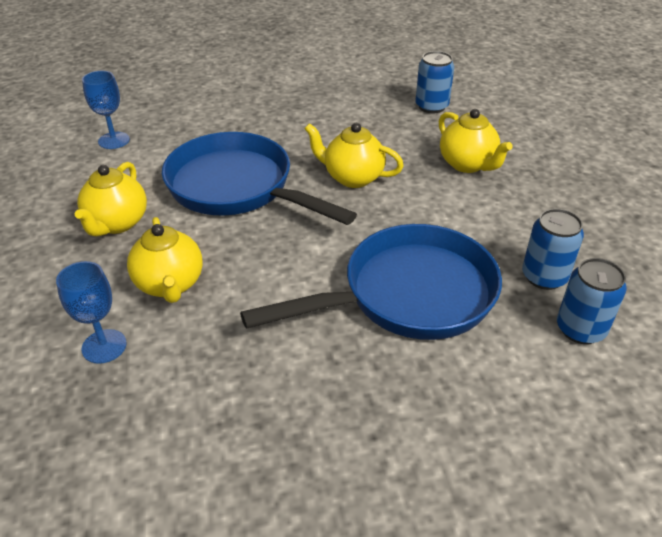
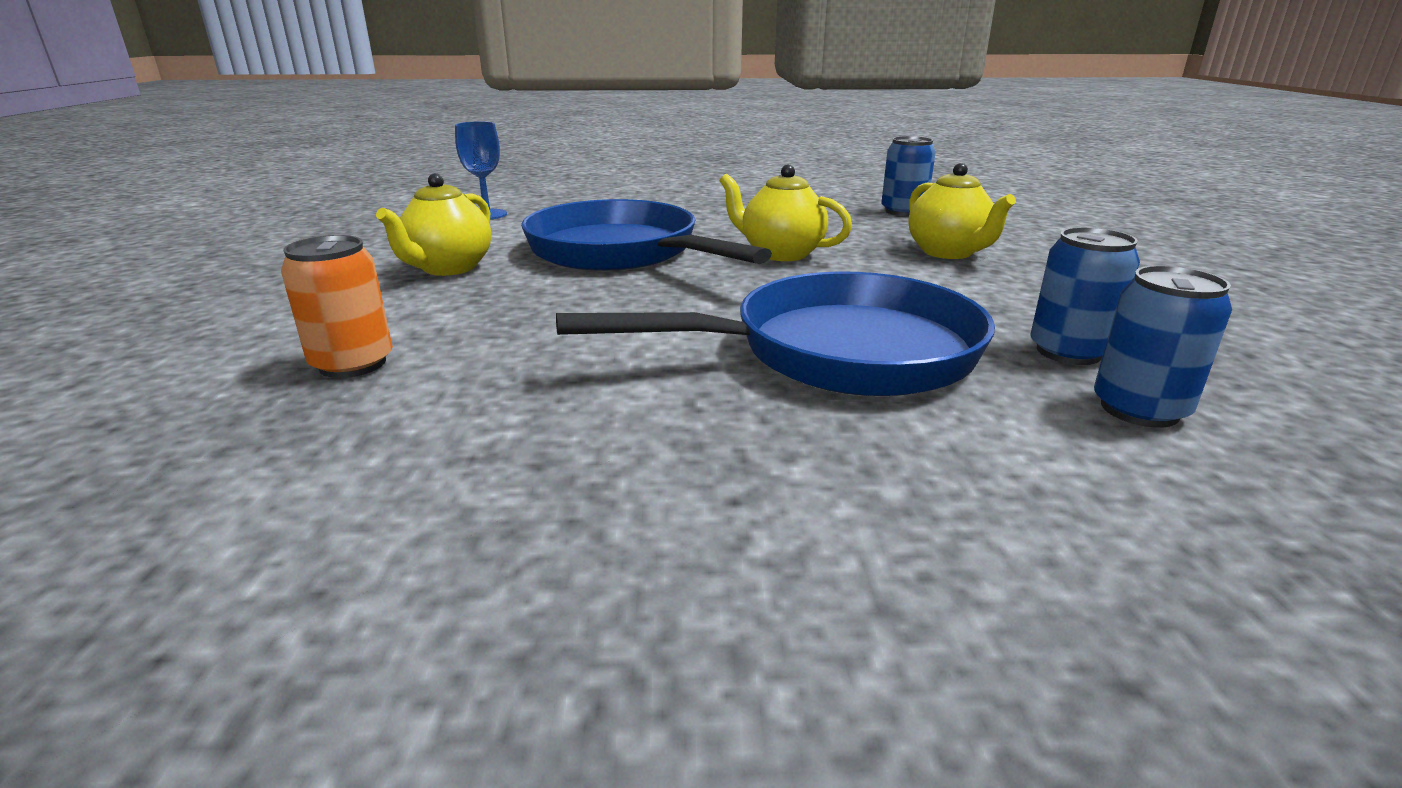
camera: 10 degrees right, 15 degrees down
(104, 346) = (353, 364): blue goblet -> orange can
(170, 285) = (484, 319): yellow teapot -> none

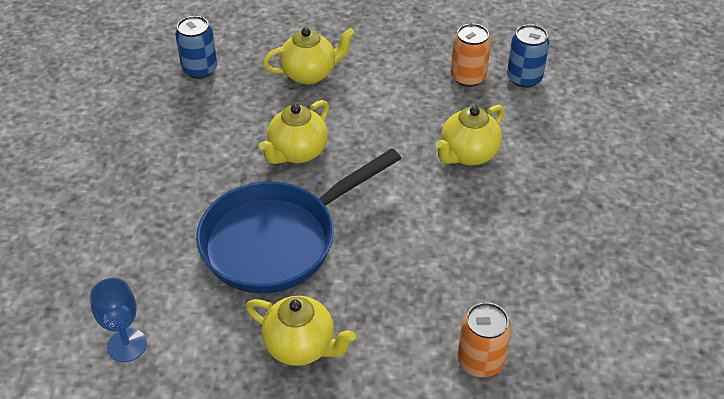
camera: 85 degrees left, 20 degrees up
(837, 353) = (468, 154): blue pan -> yellow teapot
(1068, 352) = (468, 77): blue can -> orange can

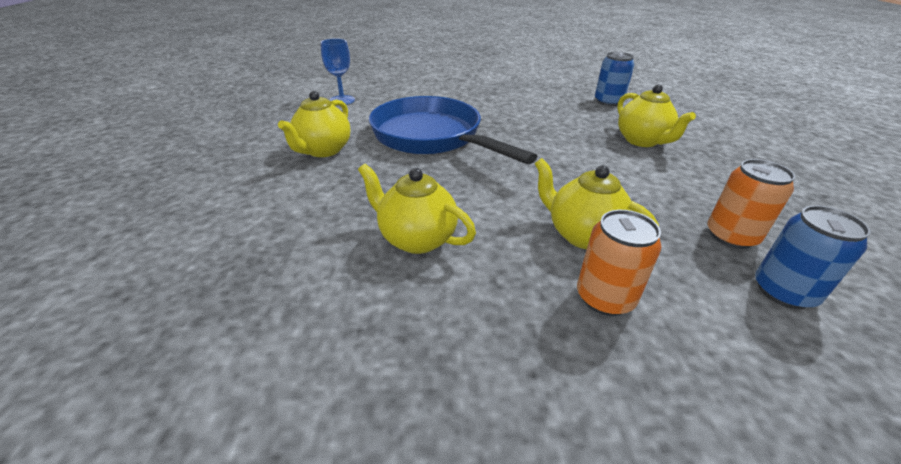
camera: 85 degrees right, 10 degrees down
(297, 152) = (535, 140): yellow teapot -> yellow teapot (416, 239)
(480, 361) = (272, 240): orange can -> orange can (605, 298)

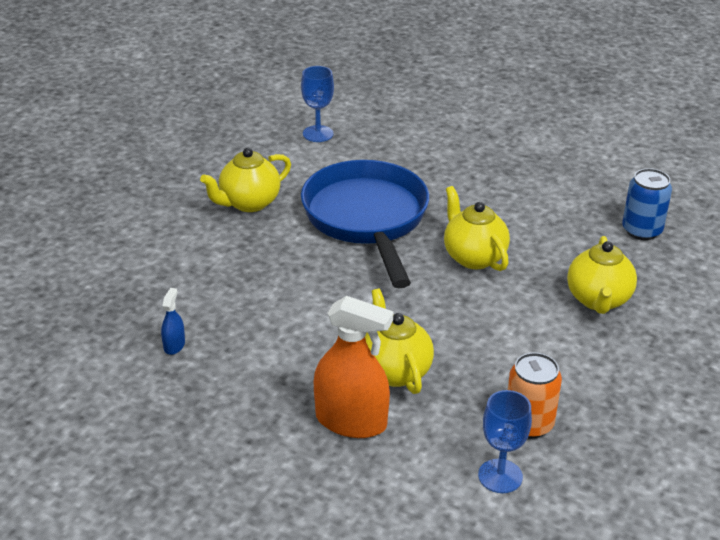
camera: 30 degrees right, 0 degrees up
(345, 294) = (174, 345): none -> blue spray bottle
(416, 239) = (256, 323): yellow teapot -> yellow teapot (473, 257)
(605, 298) = (351, 421): orange can -> orange spray bottle
(783, 292) = (500, 476): blue can -> blue goblet

